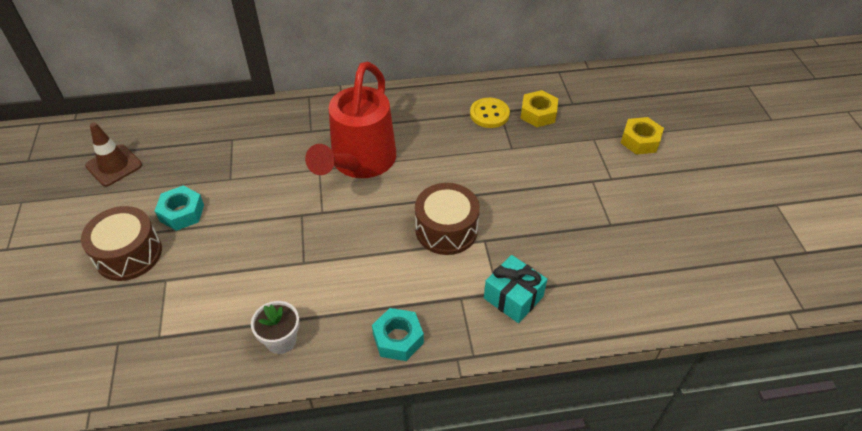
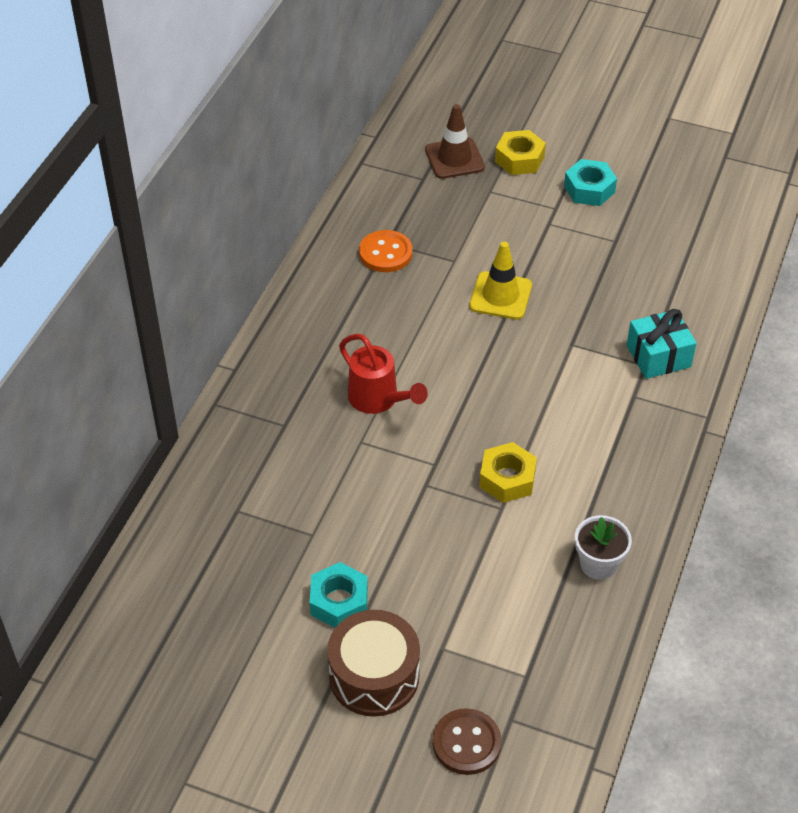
camera: 60 degrees left, 0 degrees up
(89, 325) = (466, 743): none -> brown button
(114, 165) = (190, 655): brown traffic cone -> brown traffic cone (454, 158)
(360, 162) = (378, 399): red watering can -> red watering can, size x0.56
(398, 339) = (654, 466): turquoise nut -> turquoise nut (589, 189)
(446, 229) = (536, 368): brown drum -> none
(489, 114) = (385, 253): yellow button -> orange button
(499, 184) = (500, 296): none -> yellow traffic cone
(538, 114) = (417, 214): yellow nut -> yellow nut (507, 479)

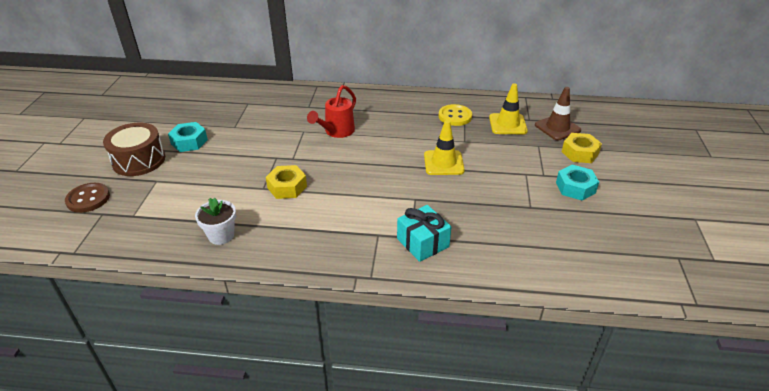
camera: 75 degrees right, 10 degrees down
(385, 253) = (455, 116): orange button -> yellow button
(428, 204) = (507, 124): none -> yellow traffic cone

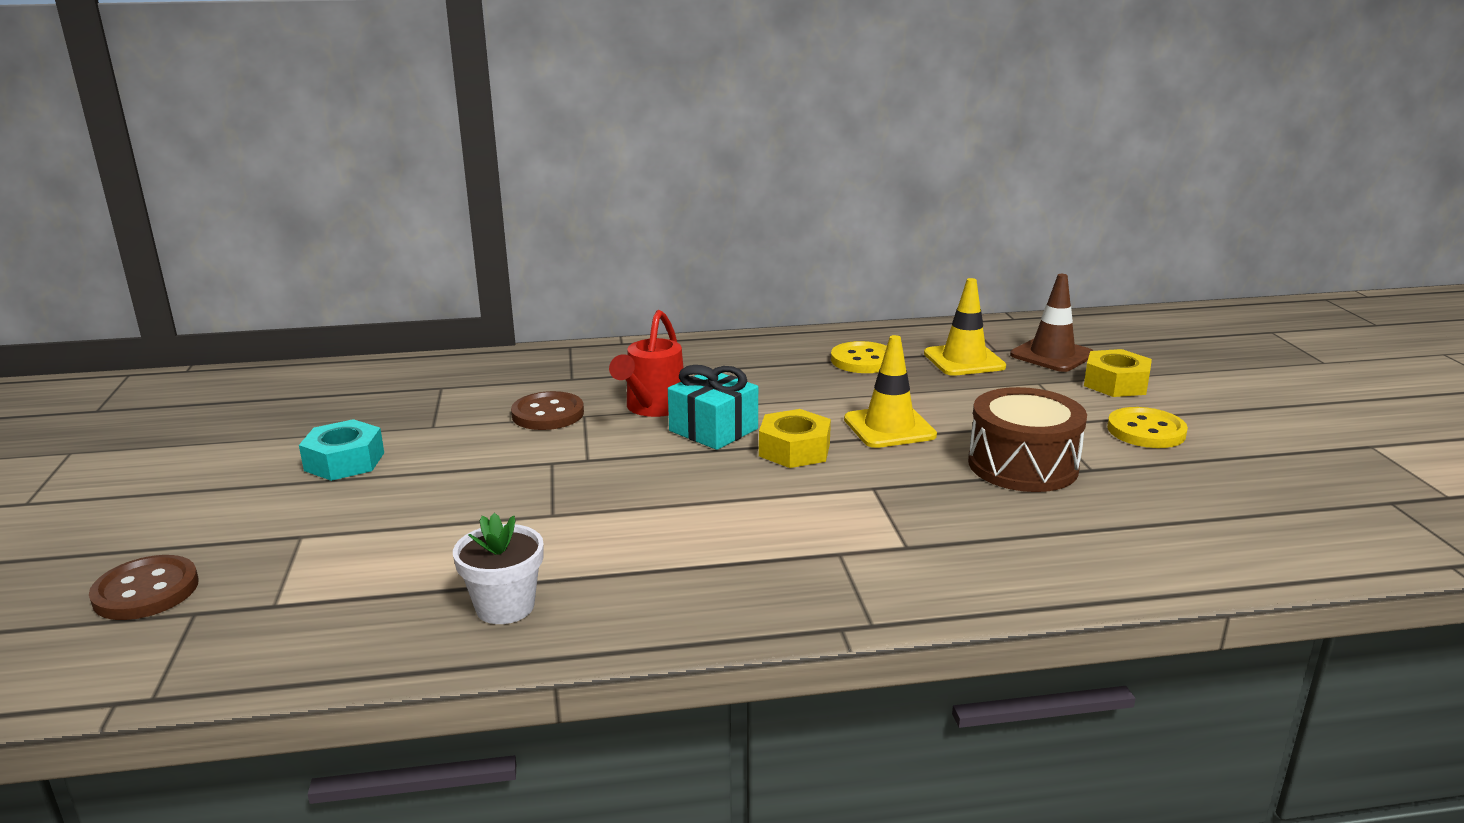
camera: 15 degrees left, 15 degrees down
(139, 160) = (241, 507): brown drum -> brown drum (1022, 465)
(287, 128) = (548, 414): none -> brown button
(287, 187) = (603, 505): yellow nut -> yellow nut (794, 450)
(422, 243) = (935, 552): turquoise gift -> turquoise gift (713, 430)
(575, 187) = (1146, 431): turquoise nut -> yellow button

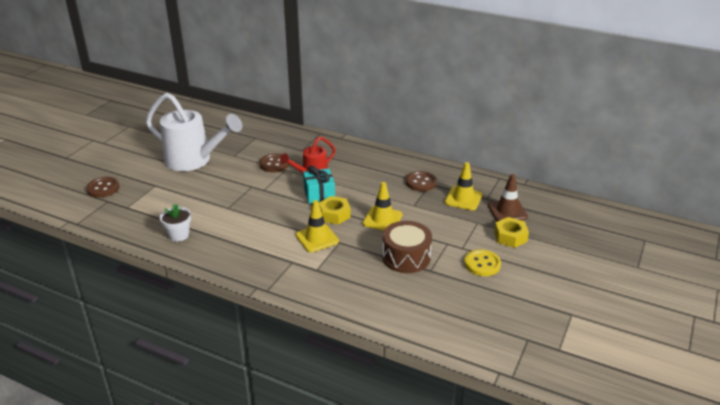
camera: 35 degrees right, 10 degrees up
(344, 461) = (194, 160): turquoise nut -> white watering can
(823, 496) = (317, 238): none -> yellow traffic cone
(863, 360) = (420, 182): yellow button -> brown button

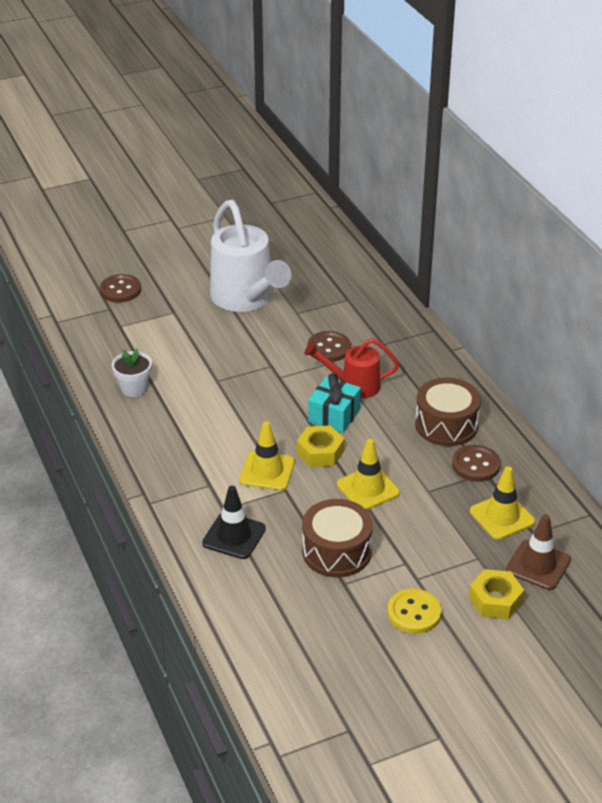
camera: 40 degrees right, 5 degrees up
(340, 280) = (234, 536): none -> black traffic cone
(383, 171) = (446, 425): none -> brown drum

